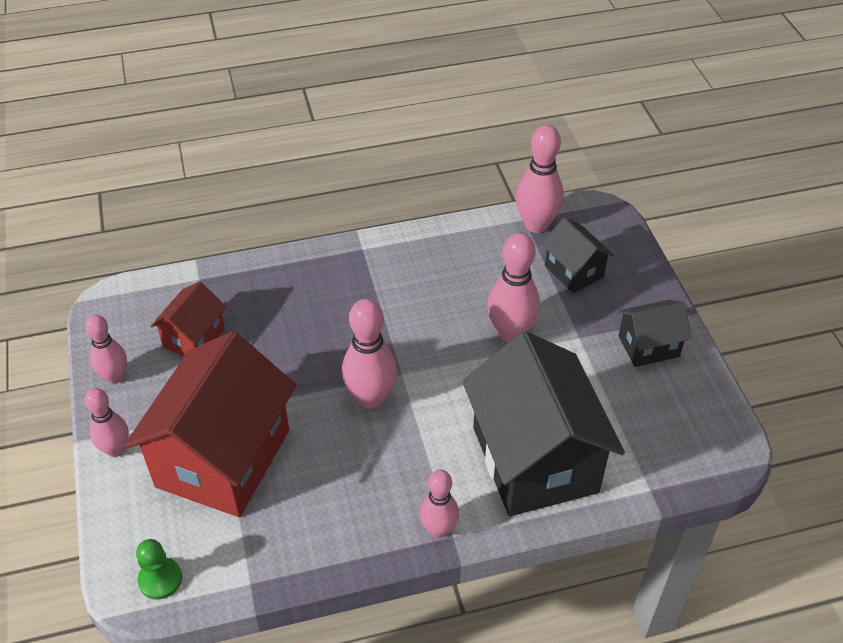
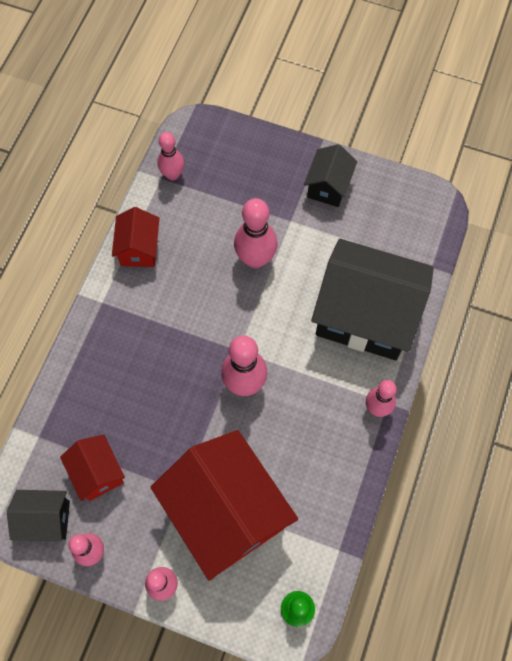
camera: 55 degrees left, 20 degrees up
(438, 244) = (139, 249): none -> red house
(536, 225) = (172, 174): pink bowling pin -> pink bowling pin, size x0.65
(574, 271) = (233, 182): black house -> black house (46, 519)

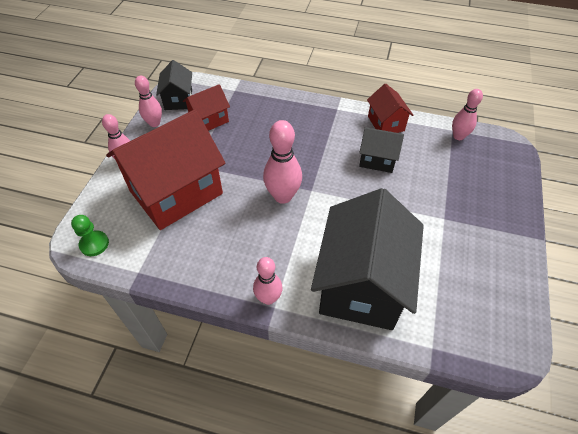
camera: 85 degrees right, 15 degrees down
(139, 249) = (386, 123): red house -> red house turned 75 degrees clockwise
(255, 259) = (398, 195): pink bowling pin -> none
(328, 186) = (492, 246): black house -> black house (377, 159)

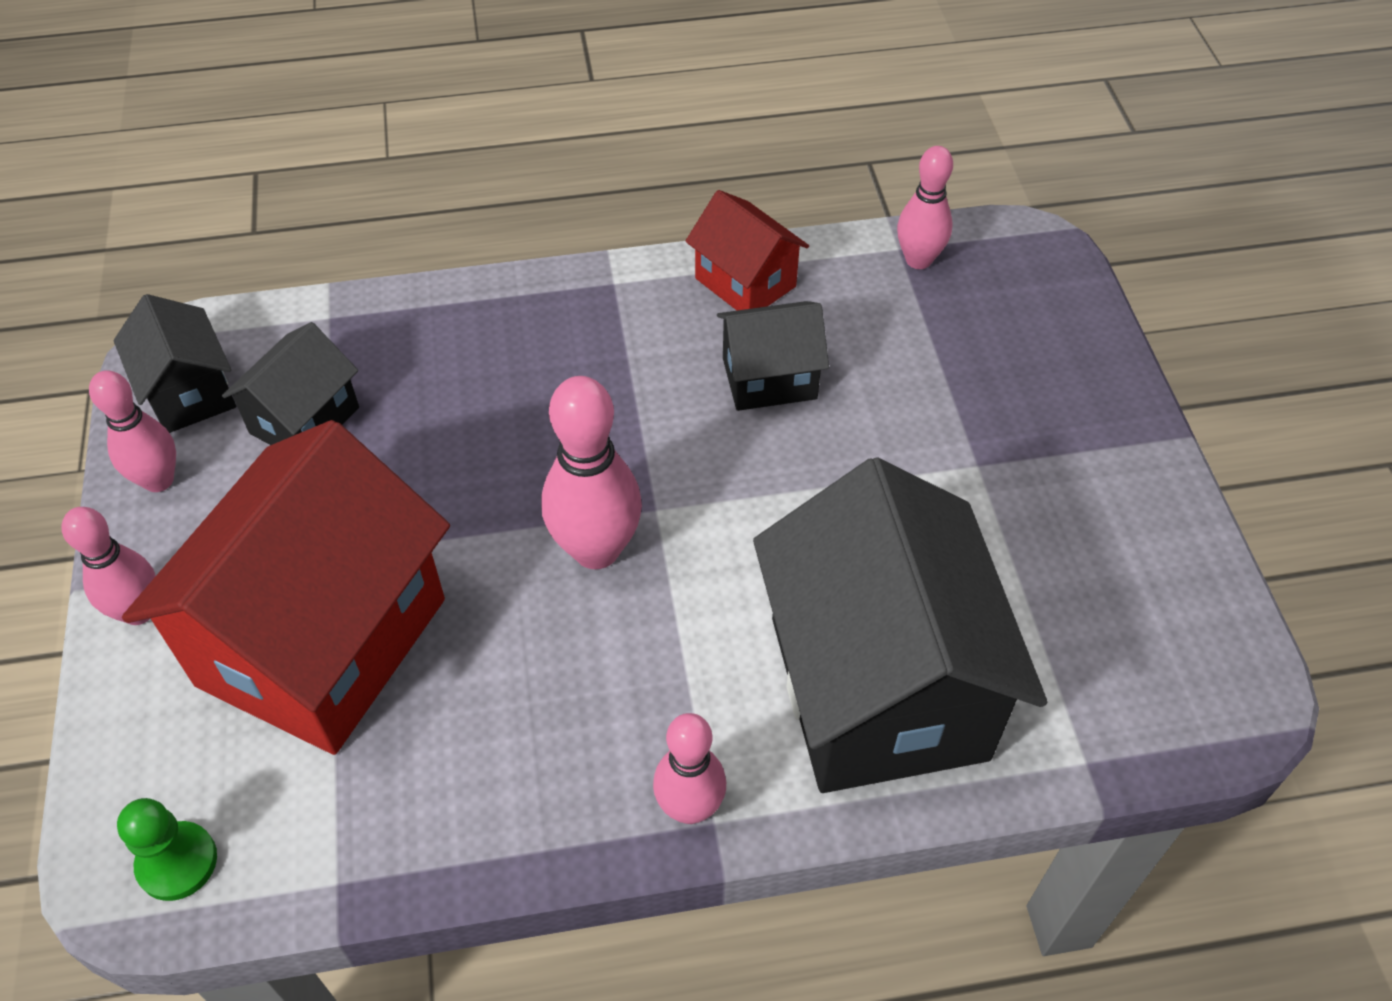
camera: 25 degrees left, 0 degrees up
(209, 120) = (304, 420): red house -> black house

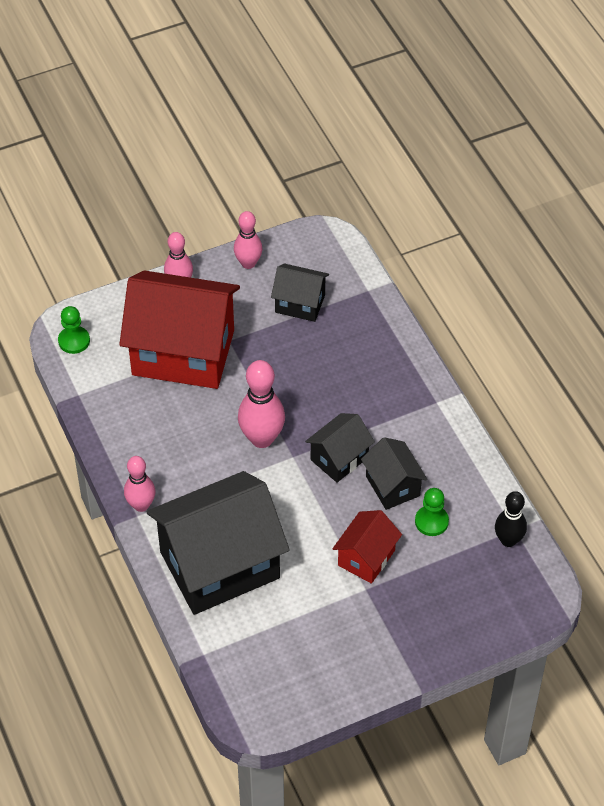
camera: 75 degrees right, 0 degrees up
(190, 393) = (301, 254): black house -> black house (339, 458)
(745, 282) = (459, 461): red house -> red house (366, 558)
(858, 344) = (431, 521): none -> green pawn
(918, 260) = (508, 540): pink bowling pin -> black bowling pin

